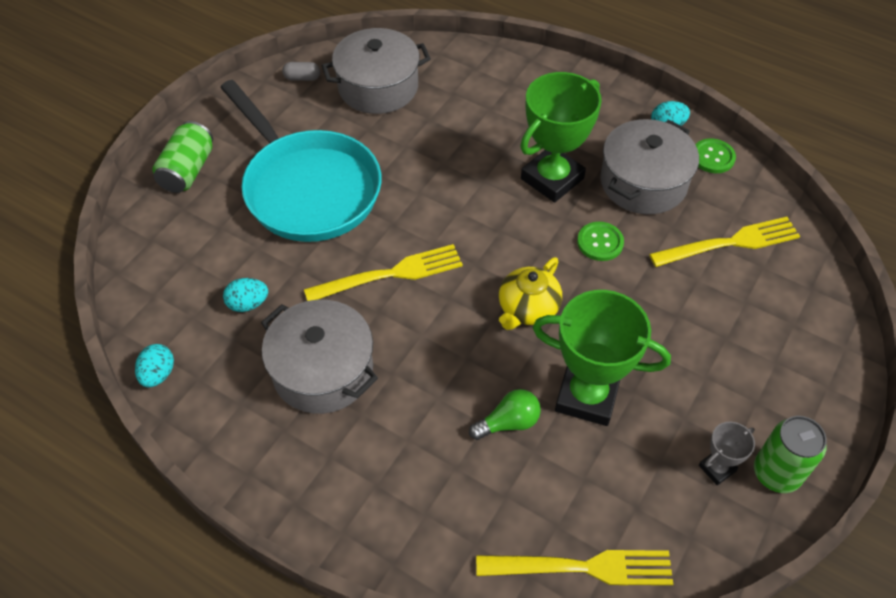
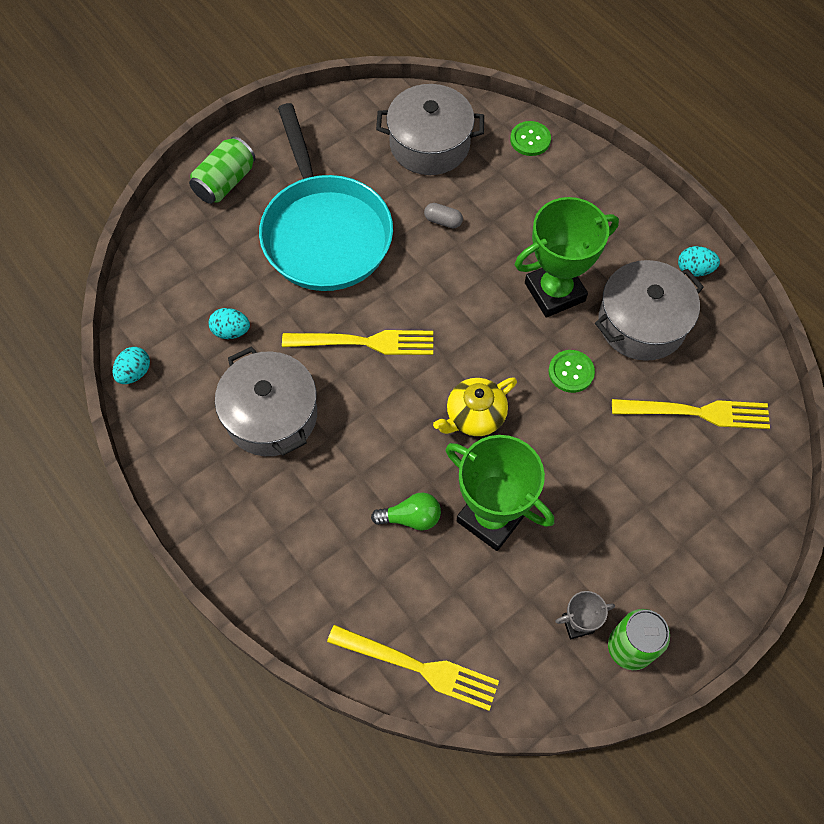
camera: 20 degrees right, 10 degrees up
(302, 78) = (362, 114): grey capsule -> grey capsule (443, 221)
(713, 157) = (724, 317): green button -> green button (530, 139)

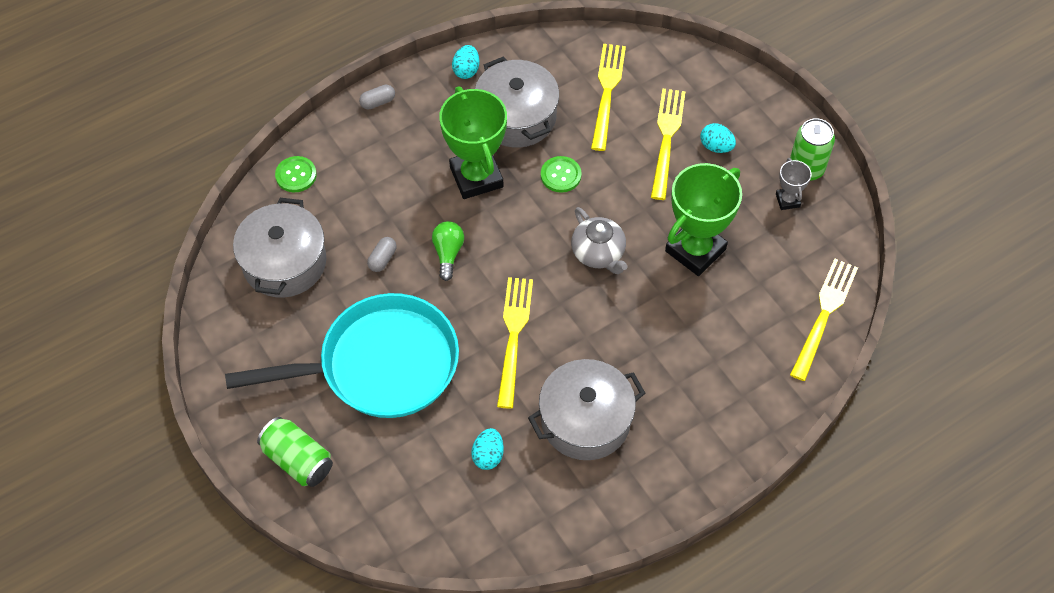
camera: 85 degrees left, 5 degrees down
(135, 373) = (527, 548): turquoise egg -> turquoise egg (716, 146)
(411, 517) = (693, 310): green light bulb -> green light bulb (448, 253)
(474, 416) = (599, 253): yellow teapot -> grey teapot
(633, 195) = (378, 102): none -> grey capsule
(643, 480) = (666, 138): none -> yellow fork

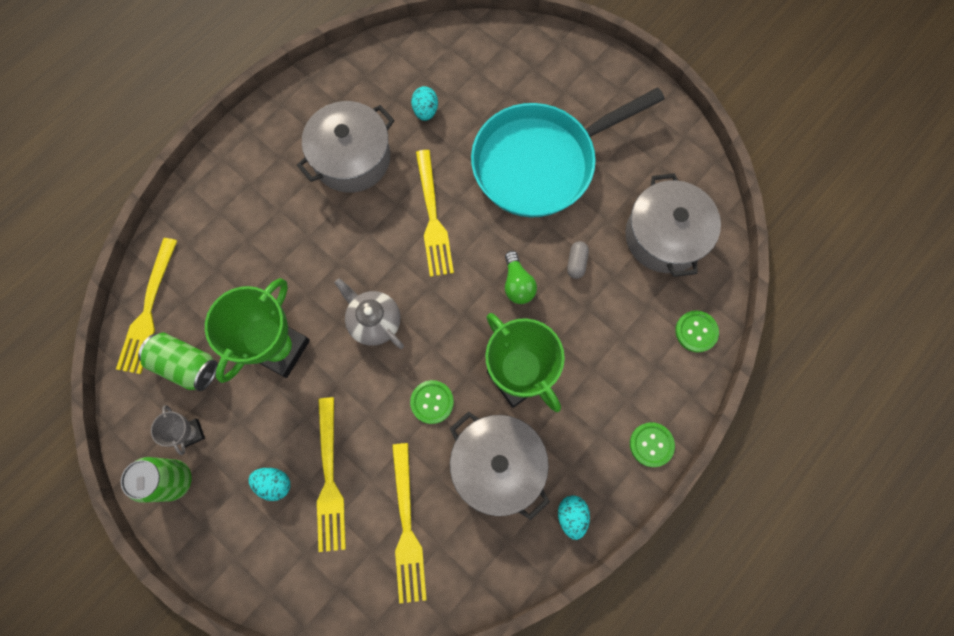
camera: 165 degrees right, 15 degrees up
(298, 460) = (576, 72): green can -> green can (186, 365)
(378, 102) = (651, 444): grey capsule -> green button

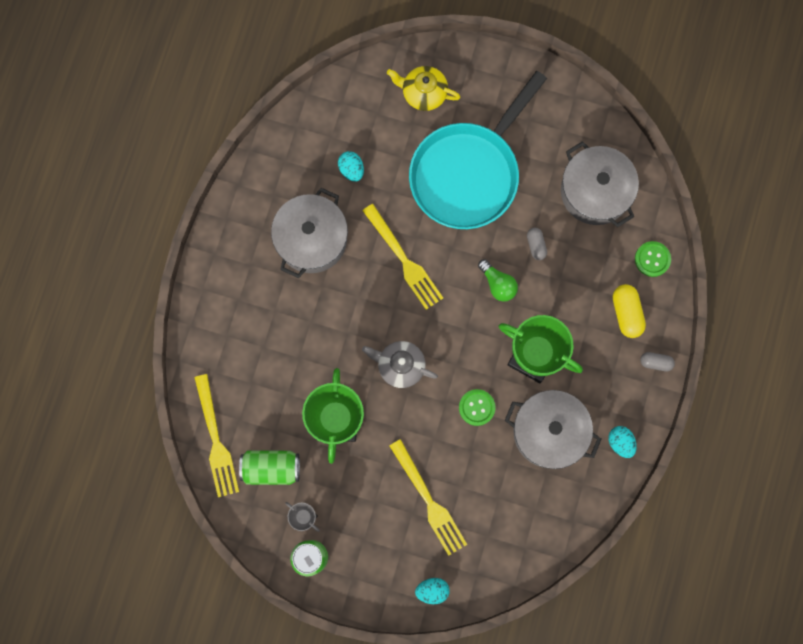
camera: 25 degrees left, 5 degrees up
(274, 483) = (389, 523): turquoise egg -> turquoise egg (432, 590)
(407, 528) = (504, 508): yellow fork -> none
(532, 71) = (423, 93): none -> yellow teapot
(642, 376) = (626, 313): none -> yellow capsule
(651, 444) = (655, 362): green button -> grey capsule

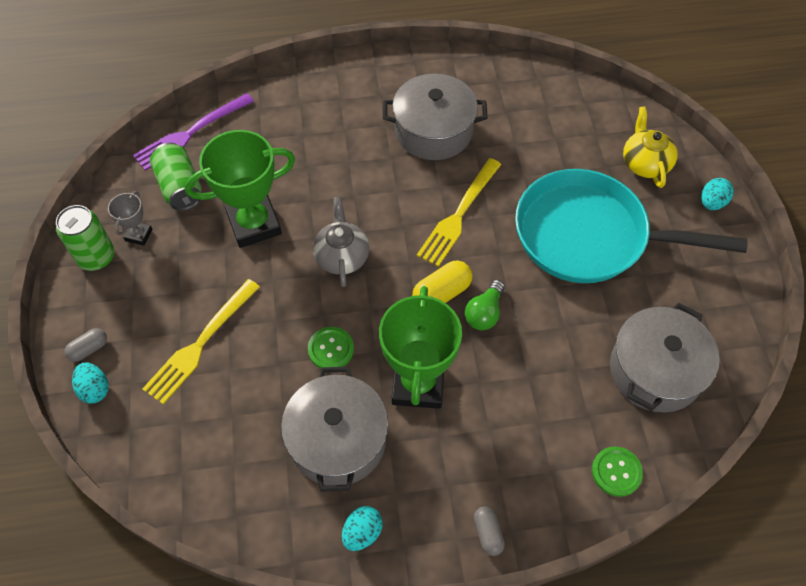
camera: 65 degrees right, 20 degrees down
(216, 440) = (190, 133): yellow fork -> purple fork
(351, 170) = (524, 135): turquoise egg -> turquoise egg (712, 203)
(536, 245) = (552, 333): grey capsule -> grey capsule (89, 349)
(626, 313) = (531, 469): yellow capsule -> yellow capsule (441, 293)

